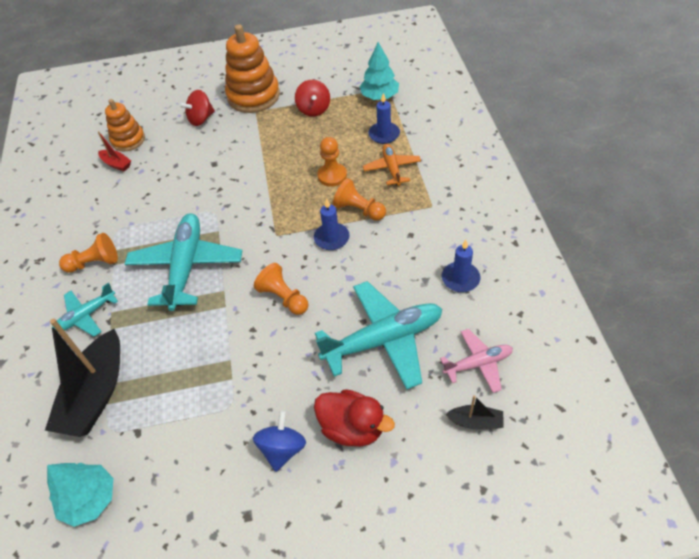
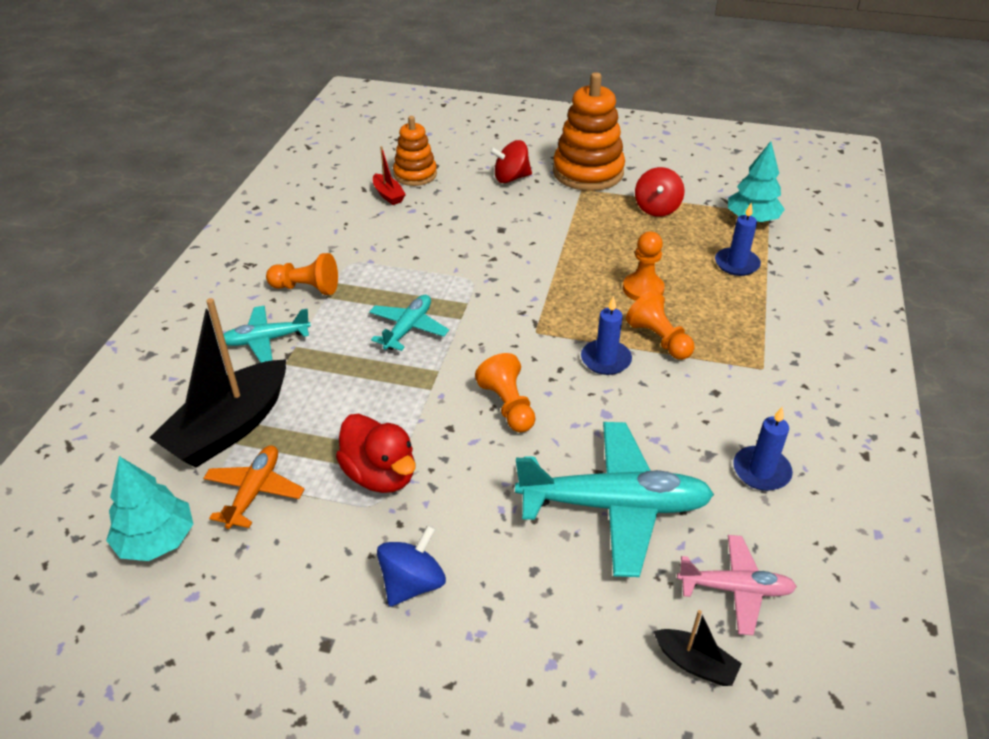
camera: 20 degrees right, 10 degrees down
(186, 266) = (408, 328): turquoise plane -> turquoise plane, size x0.55
(352, 428) = (517, 597): red duck -> red duck (380, 475)
(392, 168) = (728, 306): orange plane -> orange plane (255, 492)

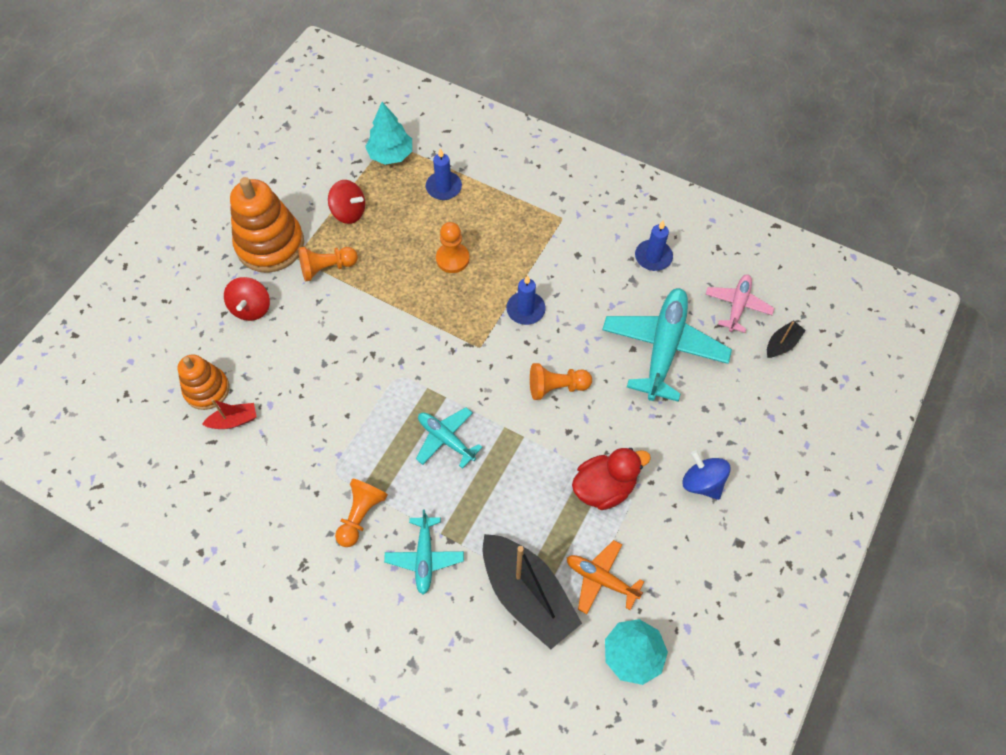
camera: 75 degrees left, 20 degrees up
(659, 339) = (514, 268): orange pawn -> orange pawn (327, 268)

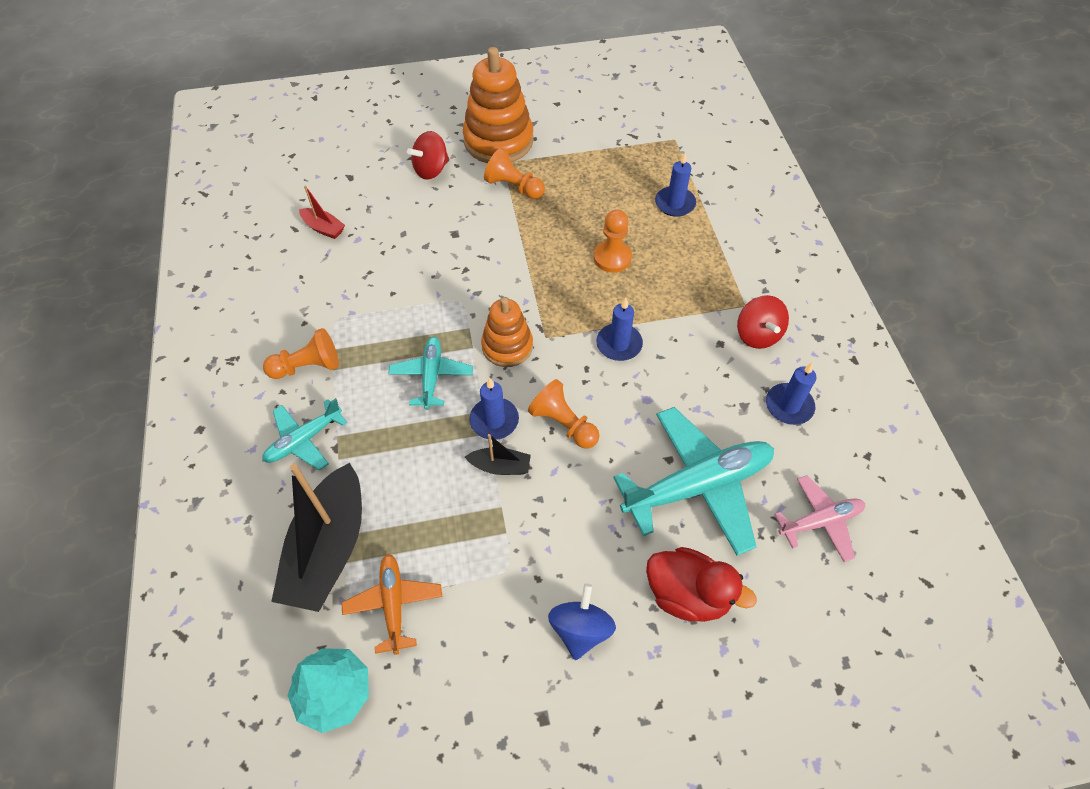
camera: 50 degrees right, 5 degrees down
(207, 389) = (336, 195): orange stacking toy -> orange stacking toy (507, 346)
(349, 212) = (580, 164): red spinning top -> red spinning top (757, 335)
(391, 154) = (664, 150): turquoise tree -> none
(517, 426) = (494, 420): none -> blue candle
(604, 487) = (494, 538): red duck -> red duck (687, 594)
(782, 344) = (823, 599): black boat -> black boat (500, 466)

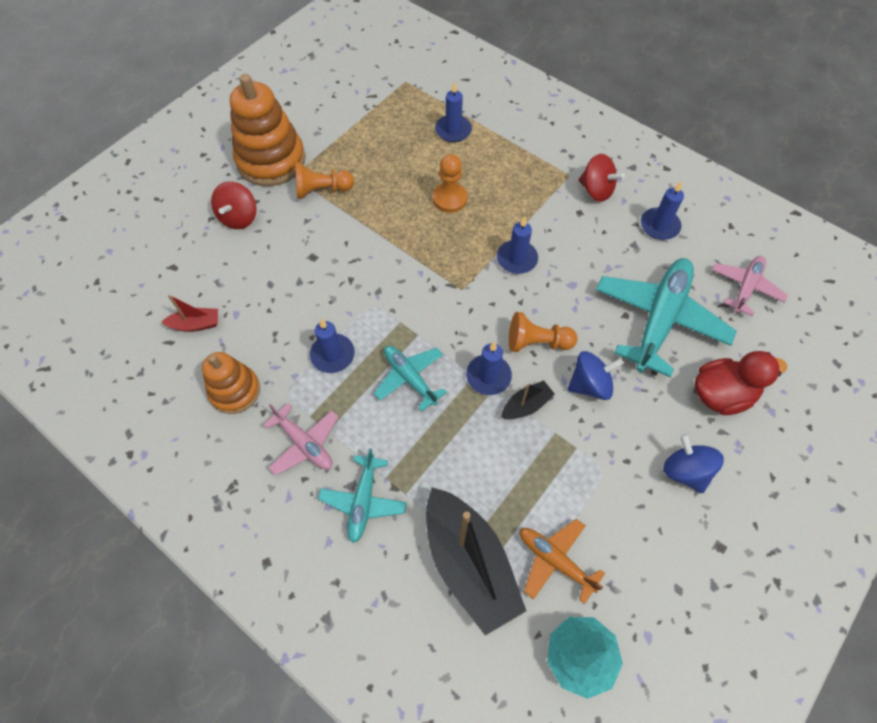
camera: 40 degrees left, 5 degrees up
(308, 366) = (304, 443): orange pawn -> pink plane
(393, 317) = (332, 355): none -> blue candle
(507, 346) = (442, 315): orange stacking toy -> orange stacking toy (235, 391)
(573, 492) = (590, 384): none -> blue spinning top

